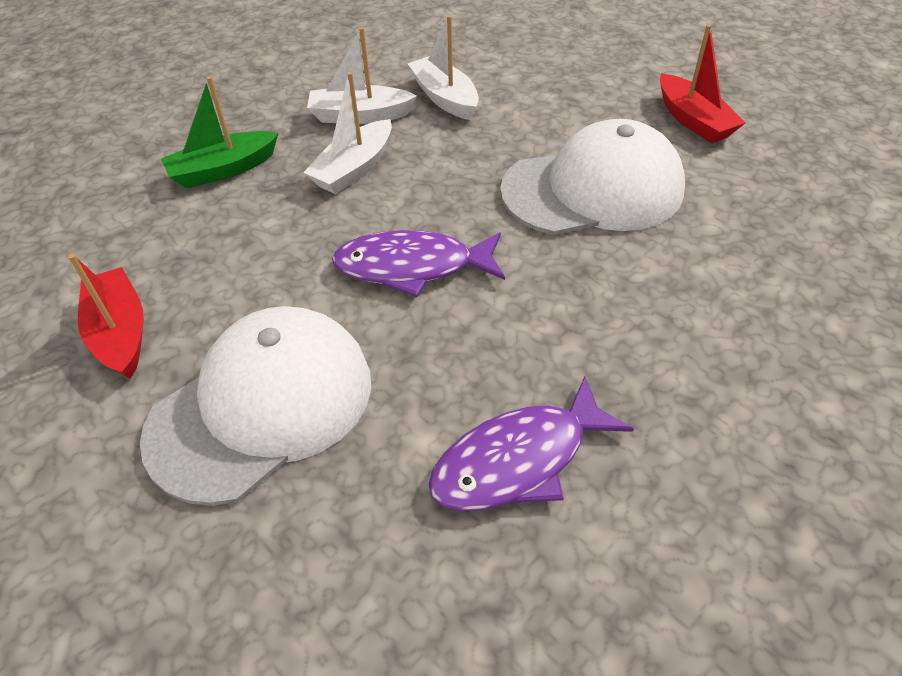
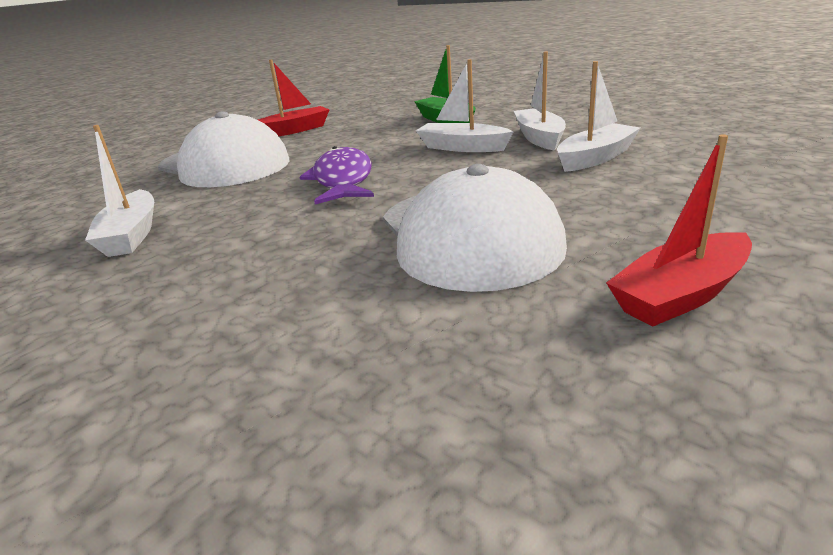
camera: 85 degrees right, 20 degrees down
(518, 460) = (132, 235): purple fish -> white boat

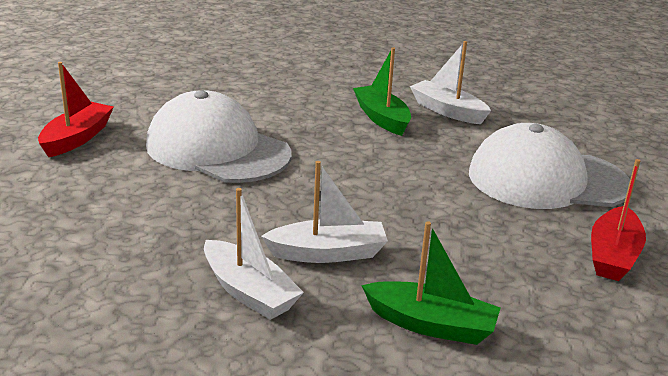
camera: 140 degrees right, 0 degrees up
(216, 240) = (382, 118): none -> green boat
(343, 180) = (386, 181): purple fish -> none
(595, 158) = (160, 257): white boat -> none

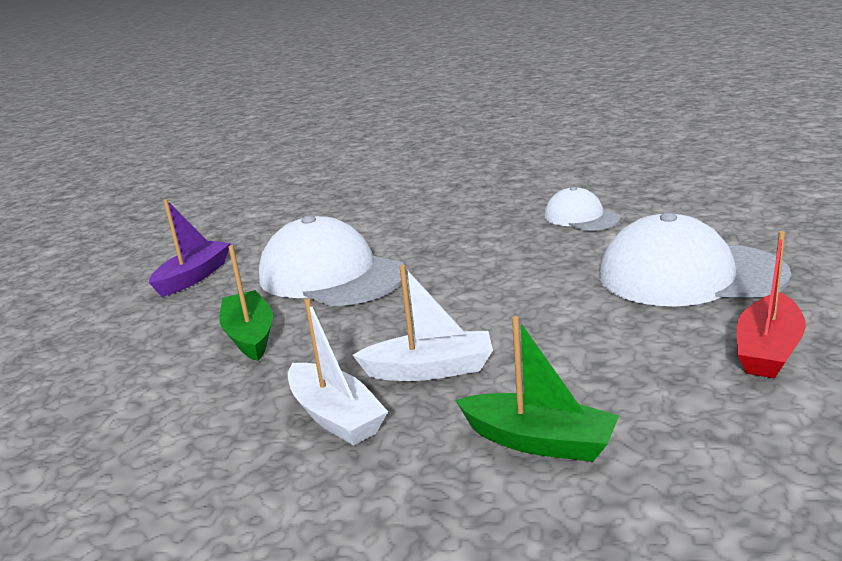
camera: 10 degrees right, 5 degrees down
(77, 138) = (194, 277): red boat -> purple boat
(382, 118) = (508, 231): green boat -> green boat (250, 336)
(447, 111) = (581, 217): white boat -> white cap

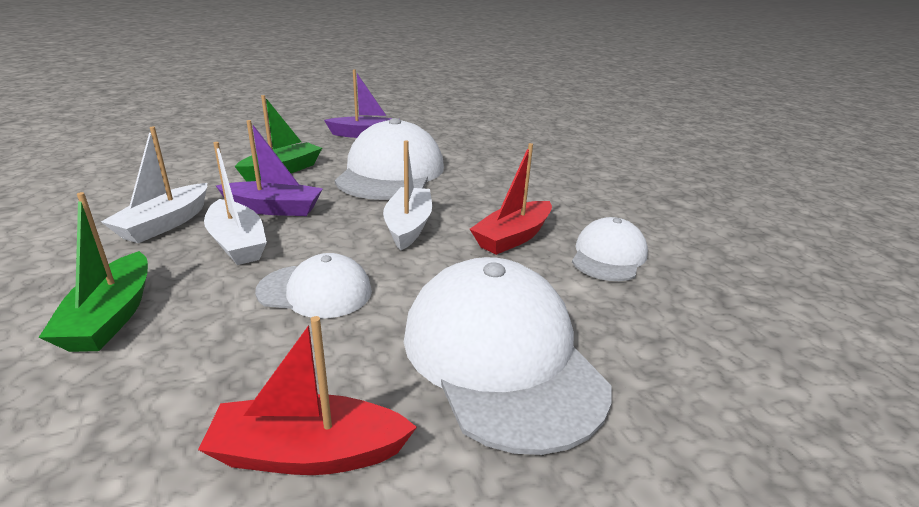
camera: 55 degrees right, 5 degrees up
(360, 346) = (273, 209): none -> purple boat
(468, 281) = (408, 226): none -> white boat
(525, 243) = (513, 237): none -> red boat
(558, 334) = (315, 291): none -> white cap

